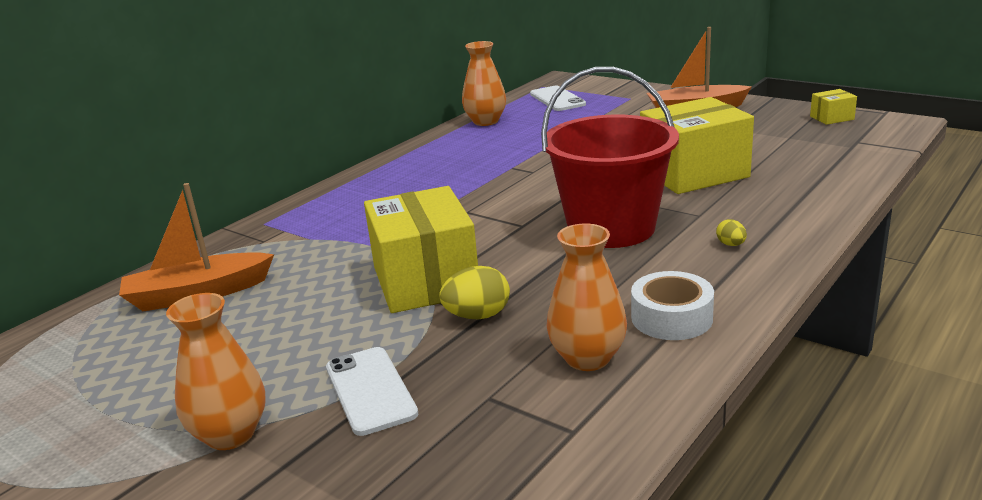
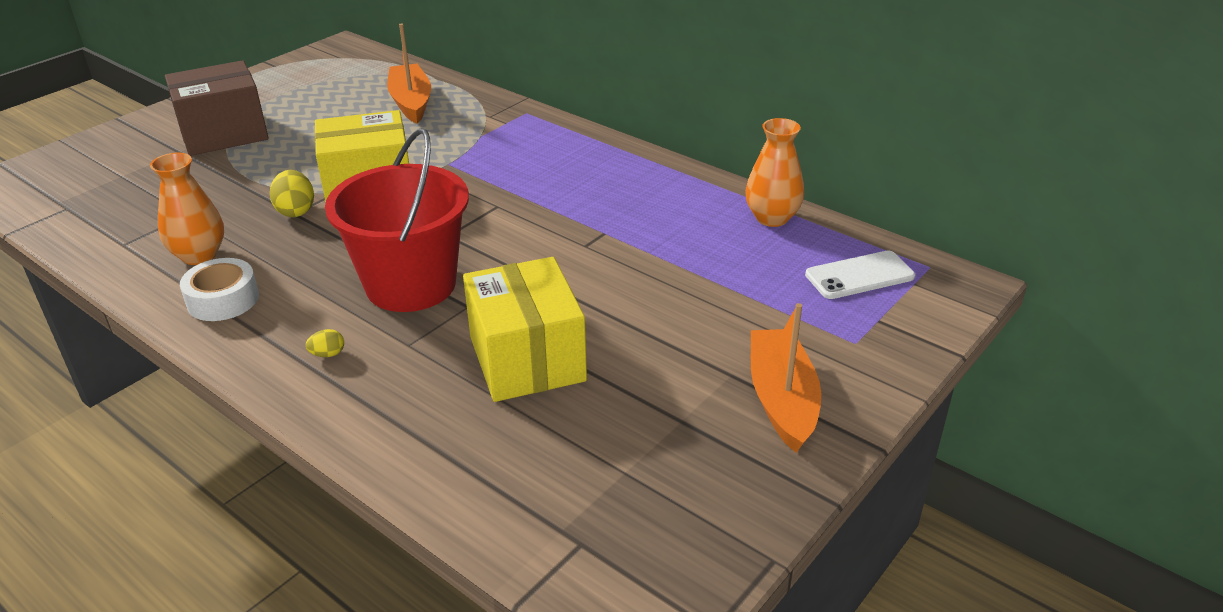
camera: 90 degrees right, 10 degrees up
(230, 434) = (224, 133): orange vase -> brown box
(370, 390) = (231, 173): white phone -> none
(832, 118) = (702, 546): yellow box -> none

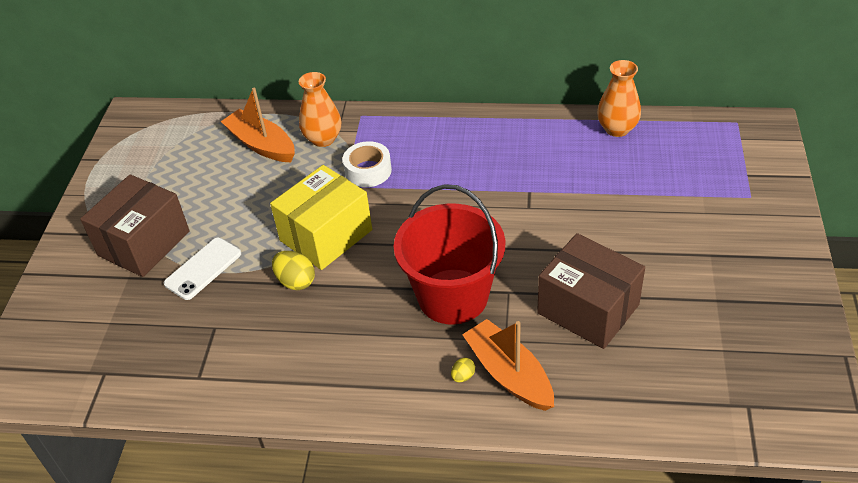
camera: 30 degrees left, 10 degrees up
(199, 255) = (271, 354): orange vase -> orange vase (323, 139)
(223, 299) = (338, 378): white tape -> white tape (368, 171)
(527, 359) = (588, 309): yellow box -> brown box
(782, 399) = (752, 256): orange boat -> orange boat (509, 374)
(859, 275) = (707, 148): white phone -> white phone (203, 268)

